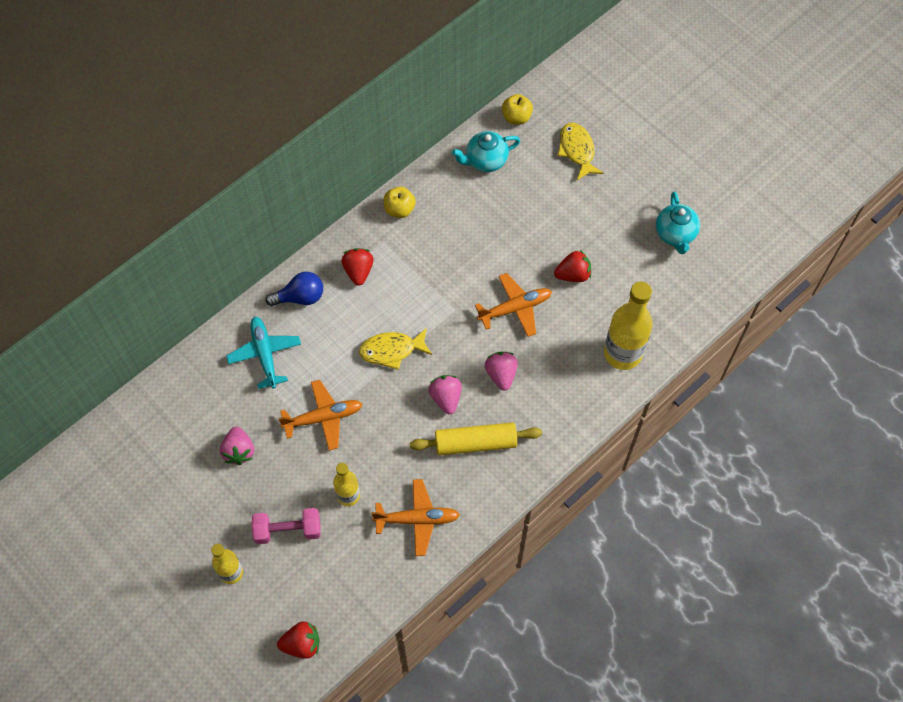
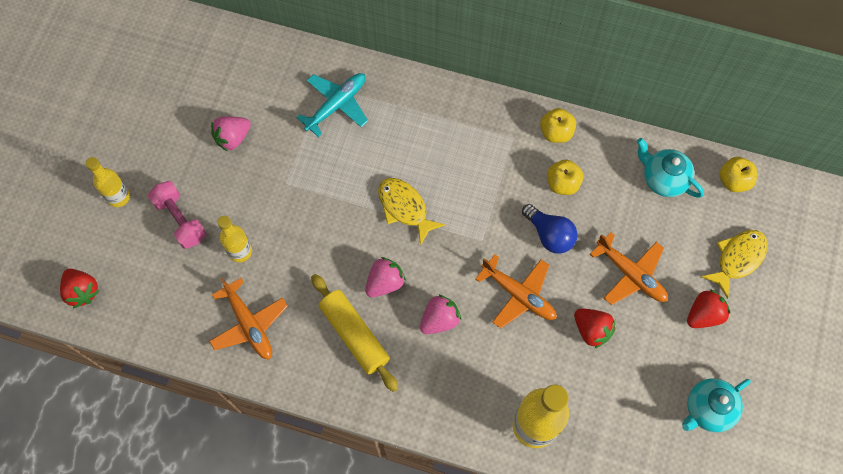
camera: 60 degrees right, 5 degrees up
(300, 297) = (410, 101): blue light bulb -> blue light bulb (549, 235)
(323, 418) = (303, 188): orange plane -> orange plane (631, 274)
(358, 271) = (467, 134): red strawberry -> red strawberry (703, 315)
(445, 229) = (562, 183): none -> yellow apple

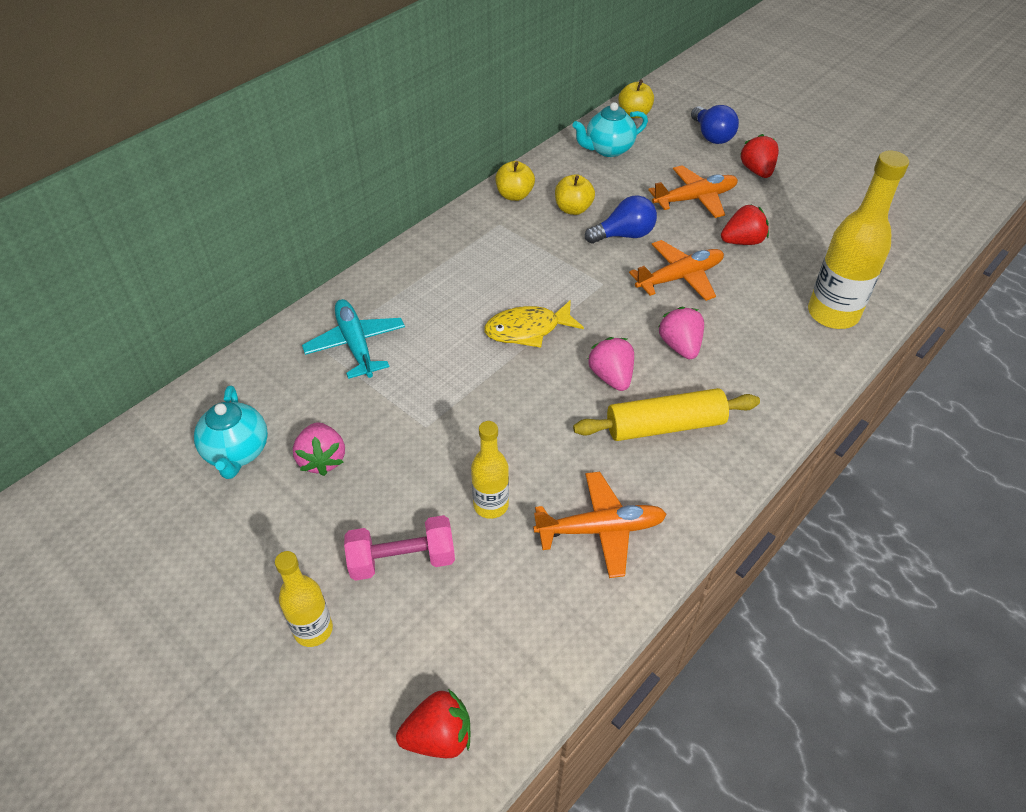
camera: 65 degrees left, 20 degrees down
(707, 409) = (852, 199): turquoise teapot -> turquoise teapot (237, 452)
(737, 259) = (711, 136): yellow fish -> blue light bulb

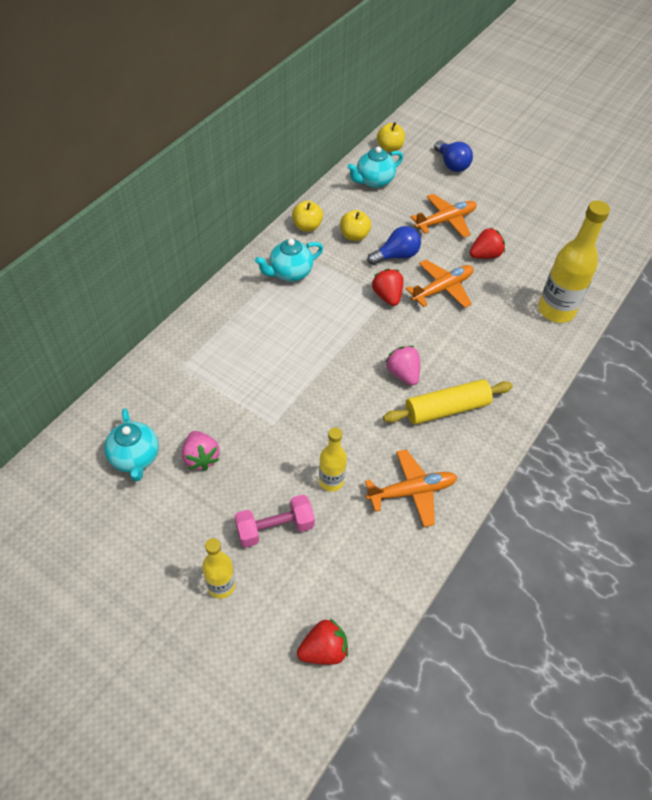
camera: 10 degrees left, 5 degrees up
(355, 344) = (207, 363): turquoise plane -> none
(482, 246) = (290, 273): none -> turquoise teapot
(527, 330) = (335, 340): yellow fish -> none
(680, 346) = (449, 345): pink strawberry -> none
(757, 171) = (489, 193): red strawberry -> red strawberry (387, 296)

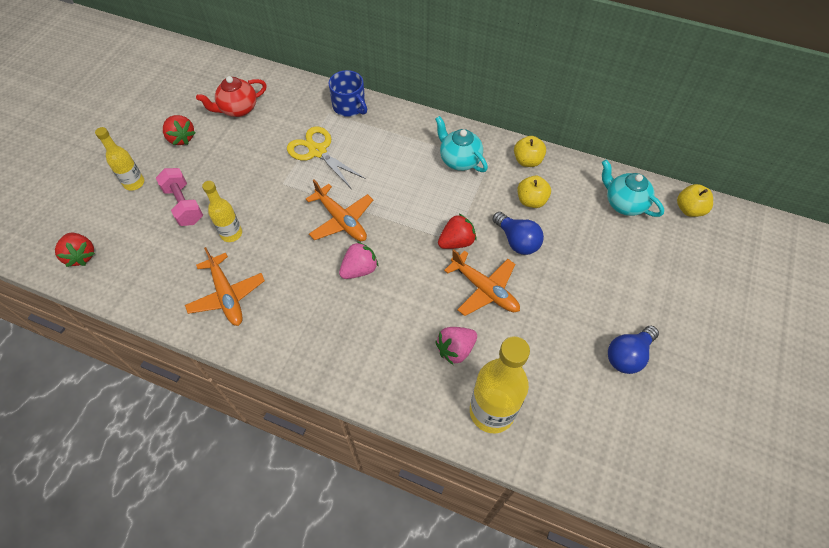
camera: 80 degrees right, 5 degrees up
(135, 458) = (238, 109): turquoise teapot -> red teapot
(178, 347) = (349, 106): none -> blue mug
(201, 458) = (243, 146): pink strawberry -> pink strawberry (455, 349)
(236, 386) = (317, 151): none -> yellow scissors
(446, 221) = (593, 280): orange plane -> orange plane (341, 220)
(446, 409) = (324, 312): yellow rolling pin -> none
(451, 164) = (695, 274): blue light bulb -> blue light bulb (628, 355)
(485, 255) = (553, 326): red strawberry -> red strawberry (181, 138)

